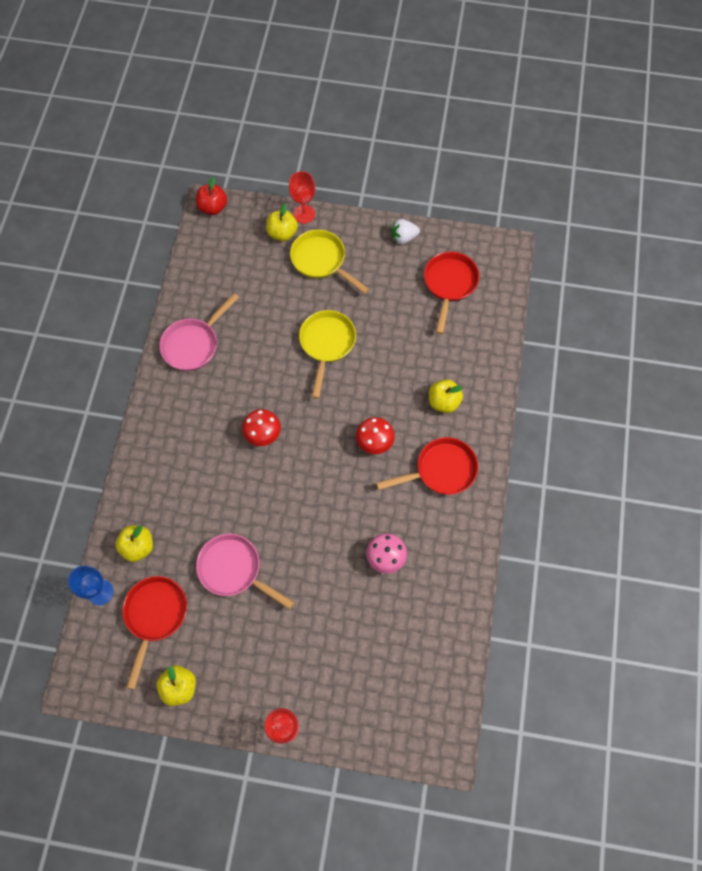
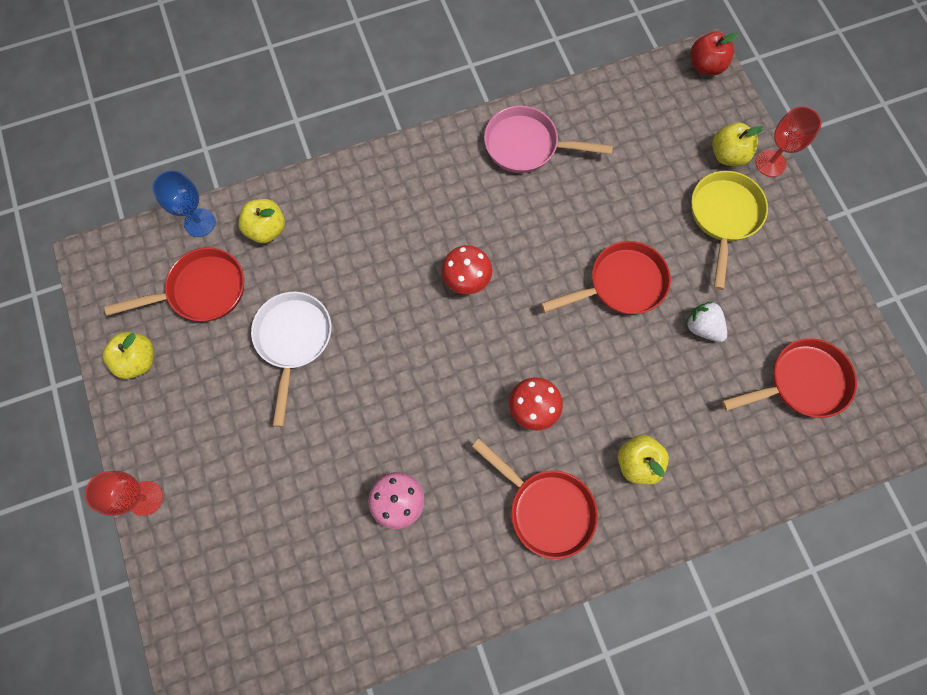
camera: 60 degrees right, 5 degrees up
(234, 570) = (293, 340): pink pan -> white pan
(326, 344) = (621, 284): yellow pan -> red pan
(403, 238) = (824, 292): white strawberry -> white strawberry (702, 327)

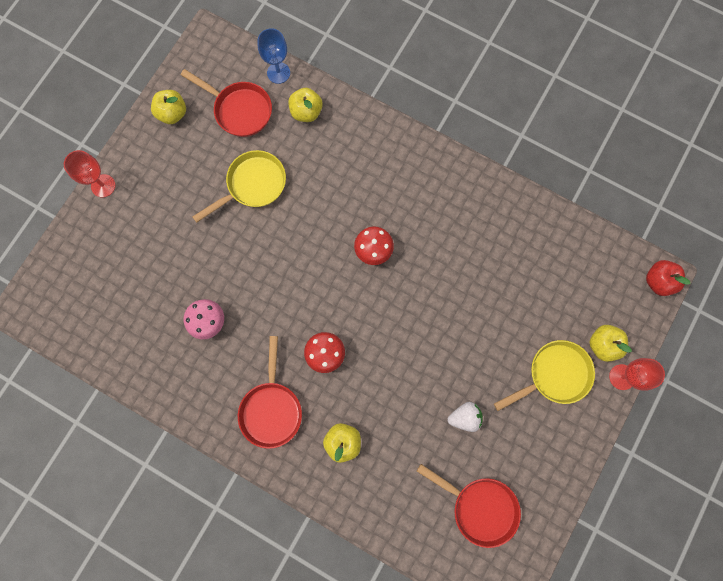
camera: 50 degrees right, 5 degrees up
(293, 340) = (252, 185): white pan -> yellow pan
(527, 146) = (494, 214): pink pan -> none
(621, 284) = (450, 345): red pan -> none
(702, 327) = (464, 417): white strawberry -> white strawberry turned 75 degrees clockwise

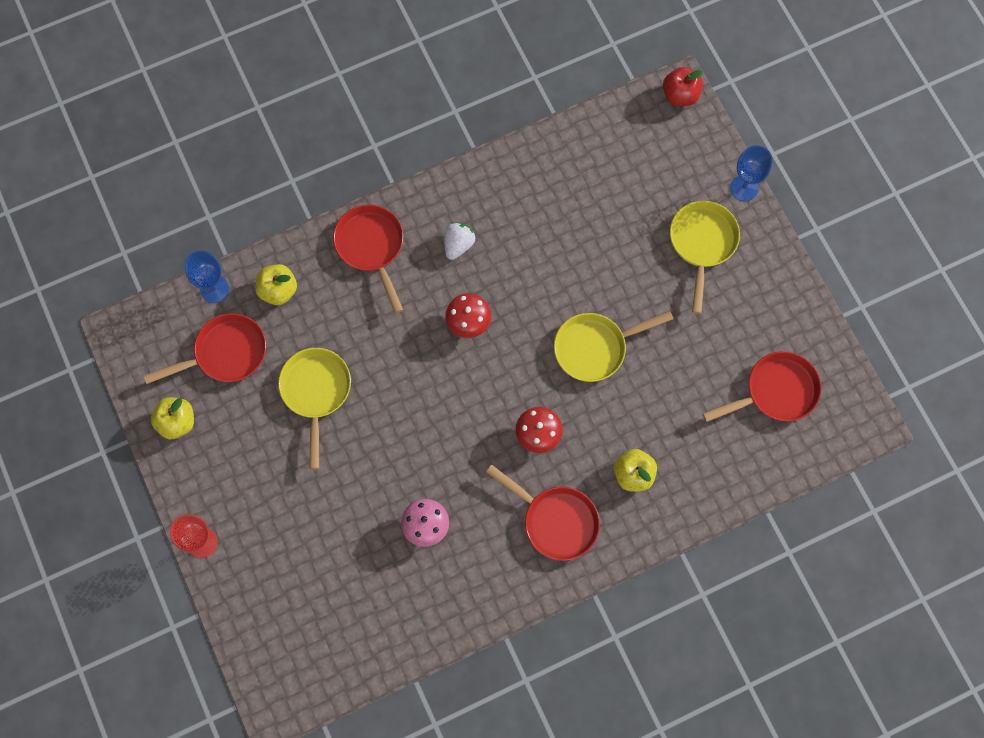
camera: 55 degrees left, 5 degrees down
(380, 149) = (371, 247): none -> red pan
(418, 351) = (595, 348): none -> yellow pan
(464, 417) = (686, 349): white strawberry -> white strawberry (458, 245)
(603, 345) = (704, 183): yellow apple -> none
(622, 377) = (744, 188): red goblet -> blue goblet

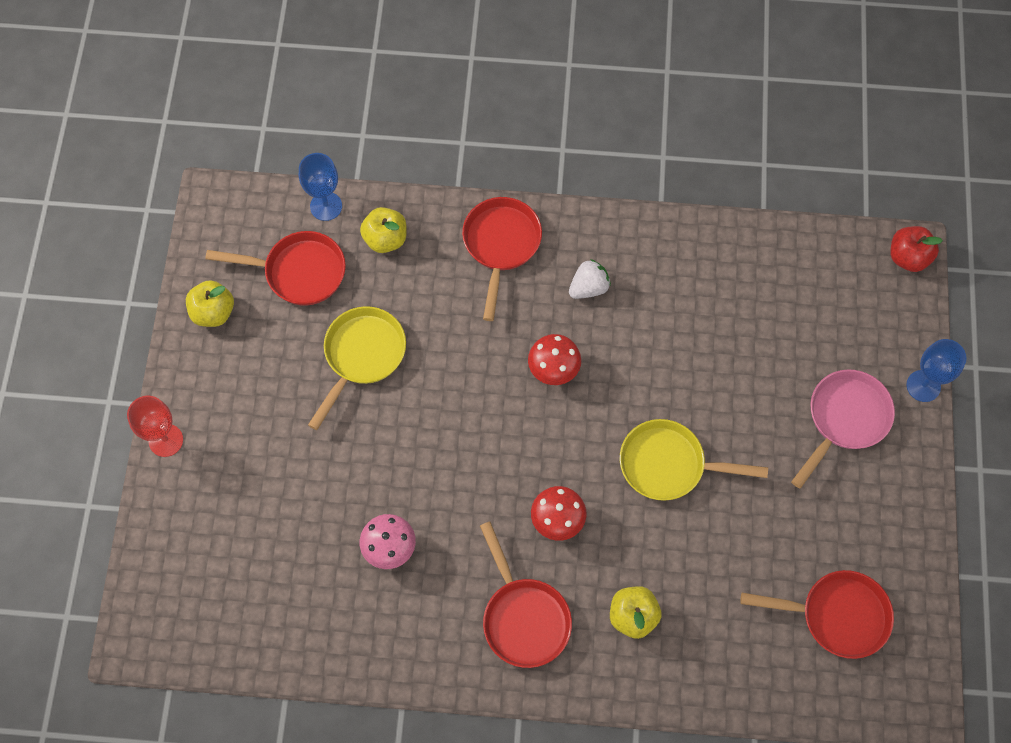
camera: 30 degrees right, 5 degrees down
(702, 244) = (844, 419): yellow pan -> pink pan

